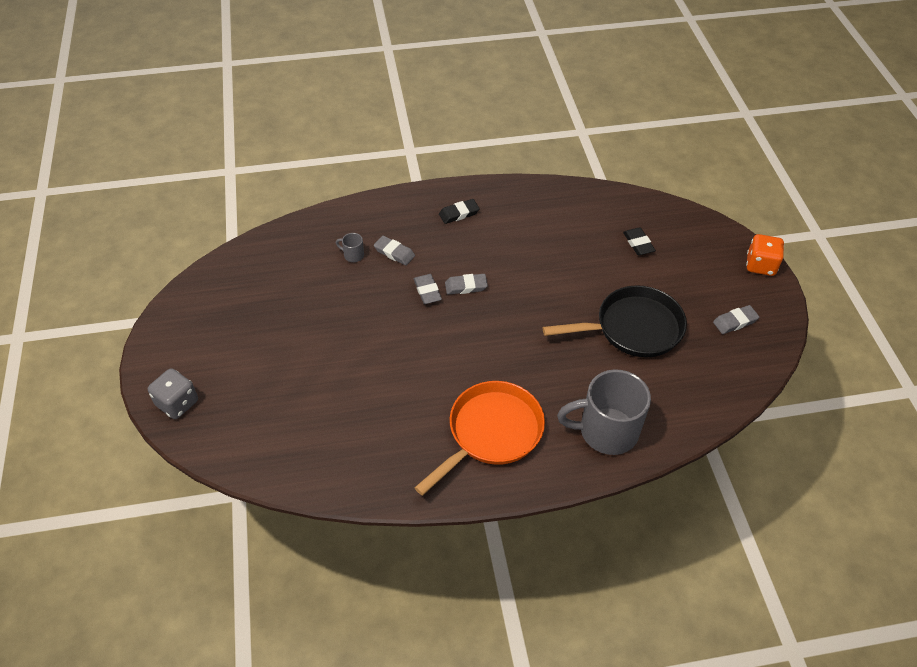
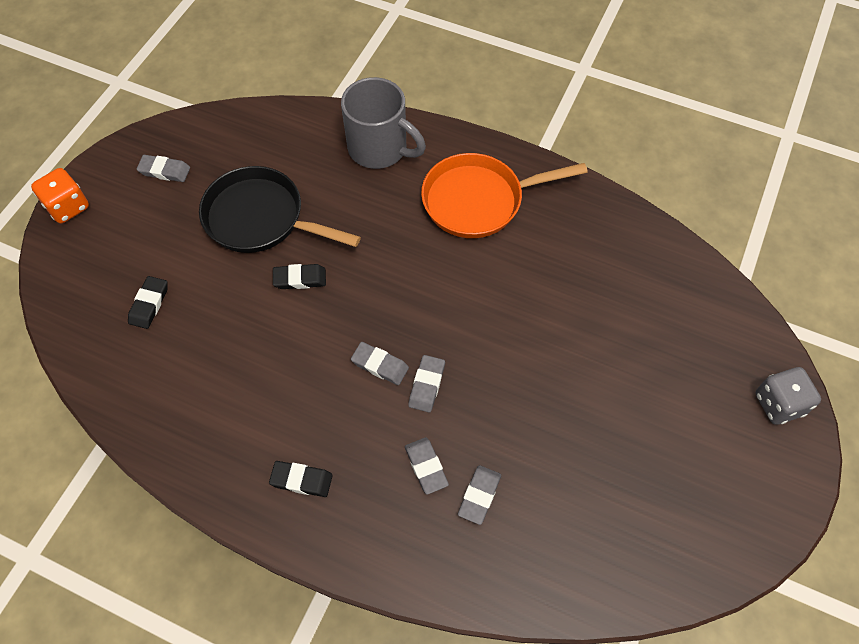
camera: 145 degrees left, 10 degrees up
(353, 255) = (479, 496): grey mug -> grey eraser
(565, 306) = (300, 279): none -> black eraser

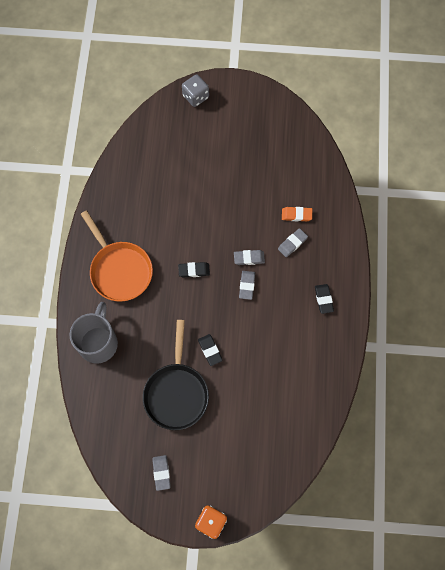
camera: 110 degrees left, 10 degrees up
(149, 304) = (259, 430): black eraser -> black eraser (194, 270)
(479, 496) = (296, 215): grey eraser -> orange eraser

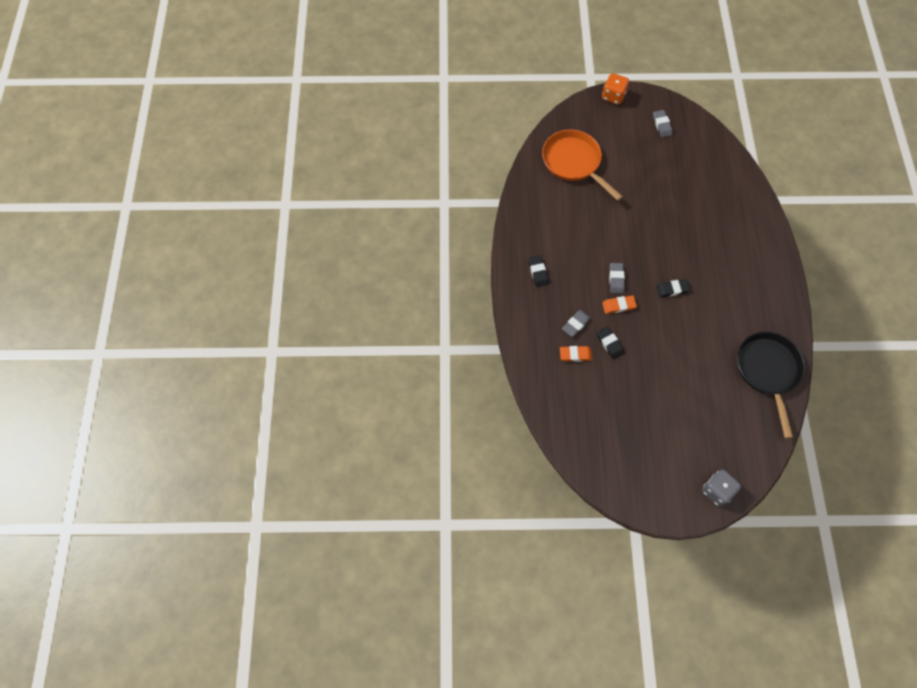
camera: 175 degrees right, 5 degrees down
(98, 342) = (747, 218): grey mug -> none
(119, 270) = (747, 284): orange pan -> orange pan (573, 162)
(176, 392) = (663, 183): black pan -> black pan (768, 371)
(210, 350) = (640, 219): black eraser -> black eraser (609, 343)
(249, 258) = (618, 305): grey eraser -> orange eraser

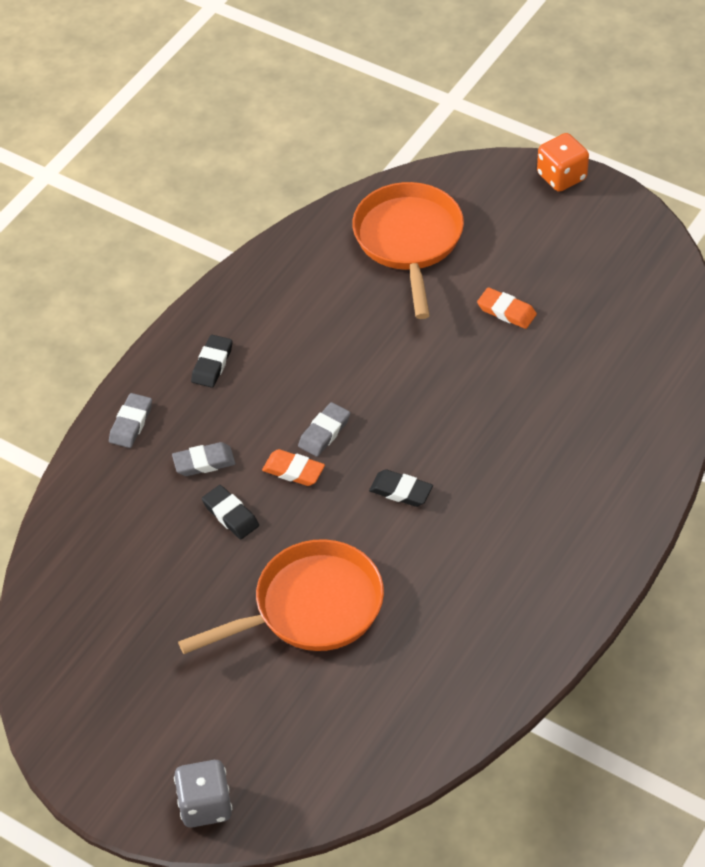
camera: 35 degrees right, 15 degrees down
(575, 355) = (164, 503): orange eraser -> orange eraser (506, 311)
(609, 343) = (230, 515): black eraser -> black eraser turned 45 degrees counterclockwise
(662, 125) = (605, 252): grey eraser -> grey eraser (131, 423)
(681, 368) = (311, 607): none -> orange pan
(768, 371) = (449, 687): black pan -> none

